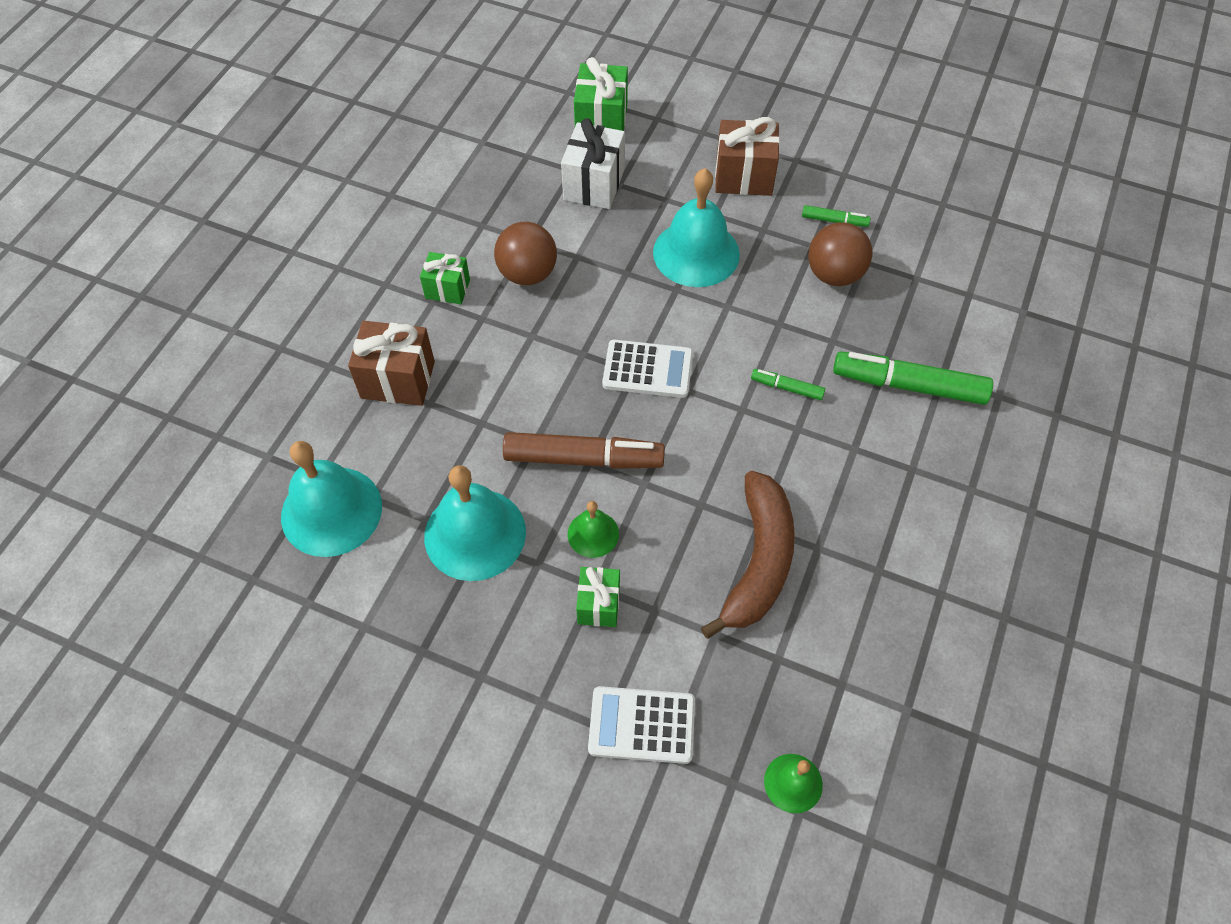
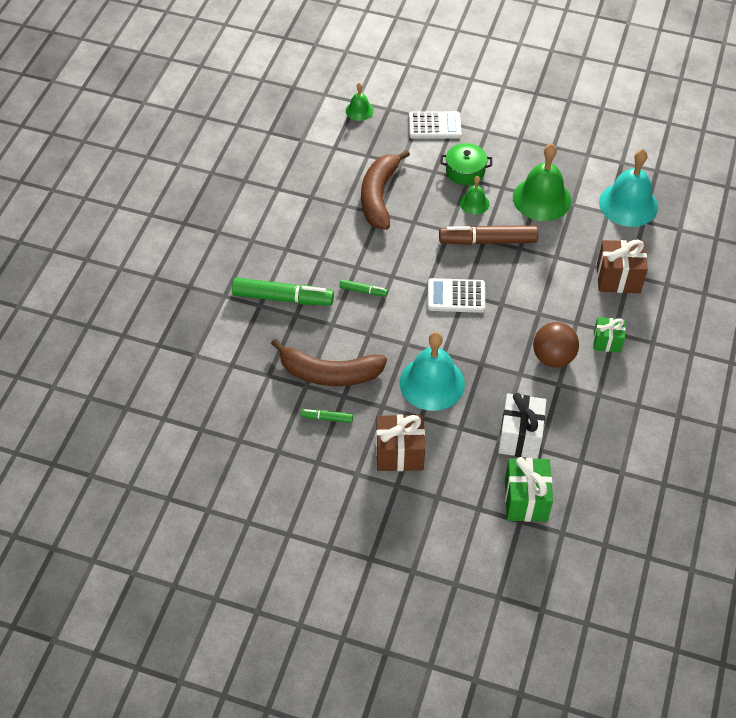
camera: 175 degrees right, 5 degrees down
(475, 534) = (542, 199): turquoise bell -> green bell
(598, 604) = (465, 171): green gift -> green pot
(834, 274) = (329, 373): brown ball -> brown banana

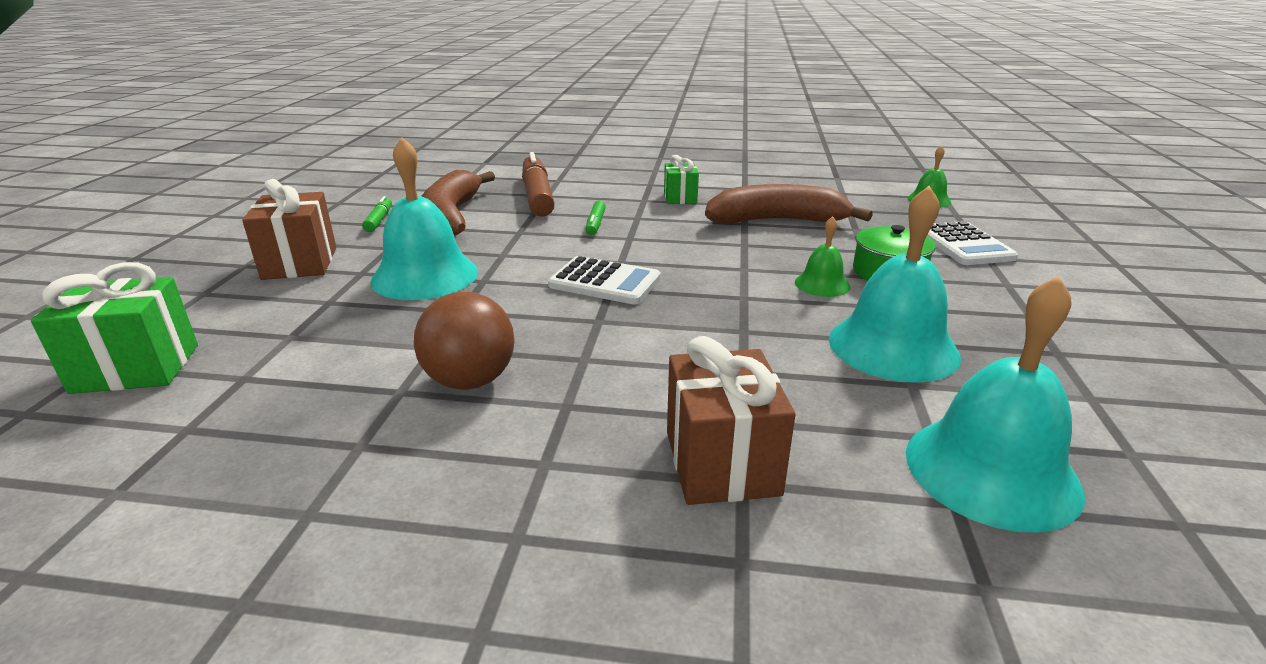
camera: 80 degrees right, 25 degrees down
(283, 298) = (571, 188): green marker -> none
(456, 296) = (604, 282): white calculator -> white calculator turned 120 degrees clockwise
(487, 241) = (741, 300): brown marker -> brown marker (537, 196)
(520, 437) = (285, 355): white gift -> none
(542, 199) = (893, 347): green bell -> turquoise bell
(607, 342) = (514, 452): green gift -> green gift (680, 198)

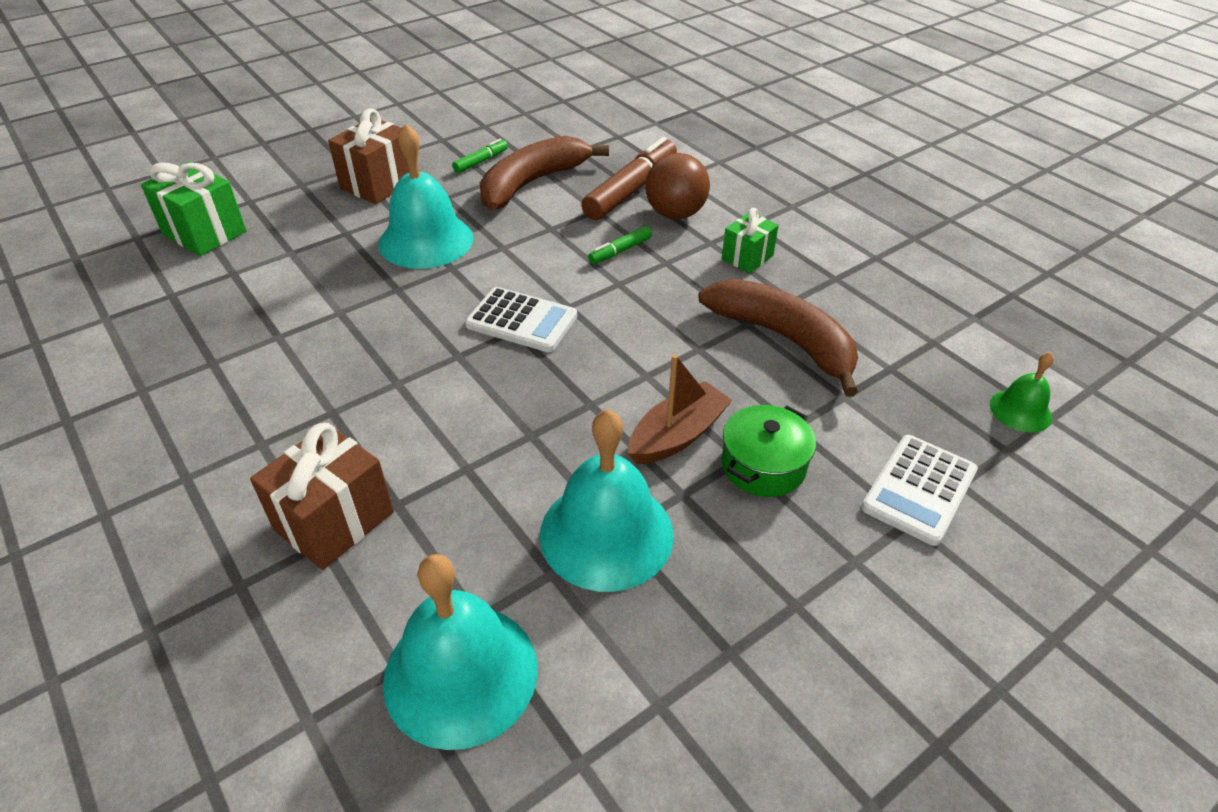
camera: 45 degrees right, 15 degrees up
(470, 381) = (317, 354): brown ball -> brown ball (675, 214)
(604, 282) = (521, 321): white calculator -> white calculator turned 45 degrees counterclockwise
(822, 284) = (677, 435): green bell -> brown boat

